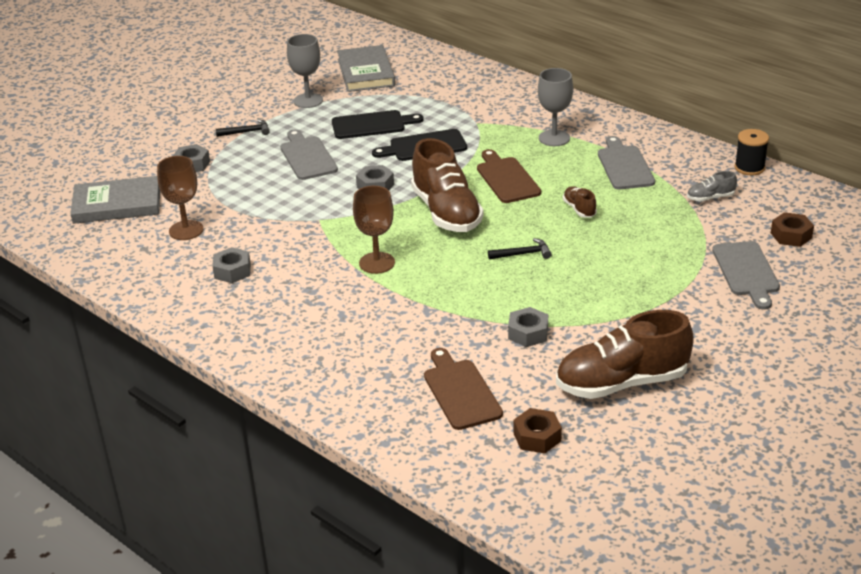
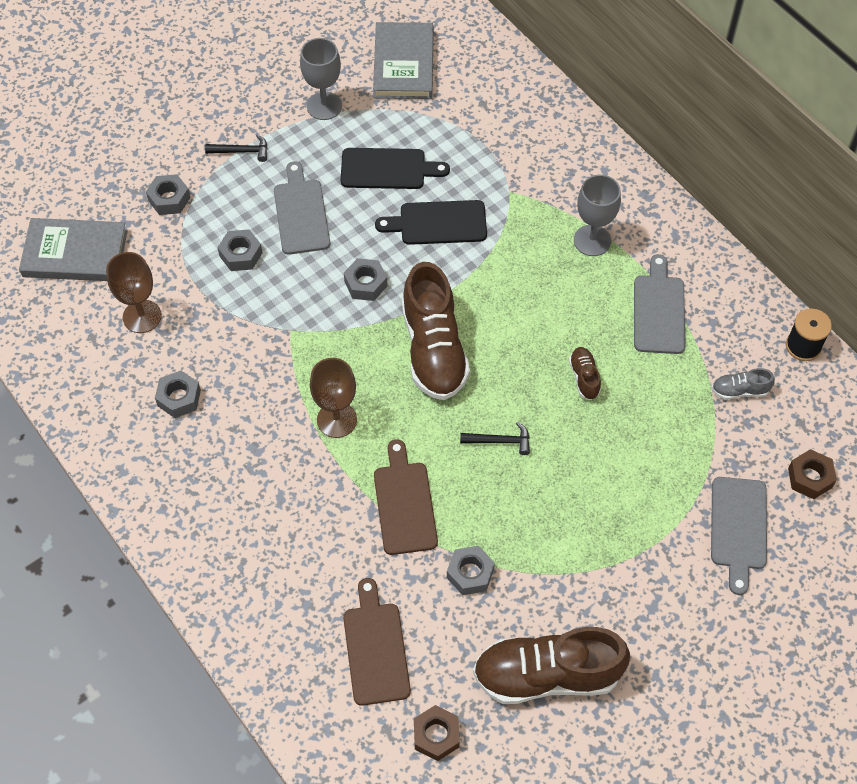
camera: 10 degrees right, 25 degrees up
(263, 185) = (241, 254): none -> grey nut
(507, 178) = (517, 303): brown cutting board -> brown cutting board (404, 503)

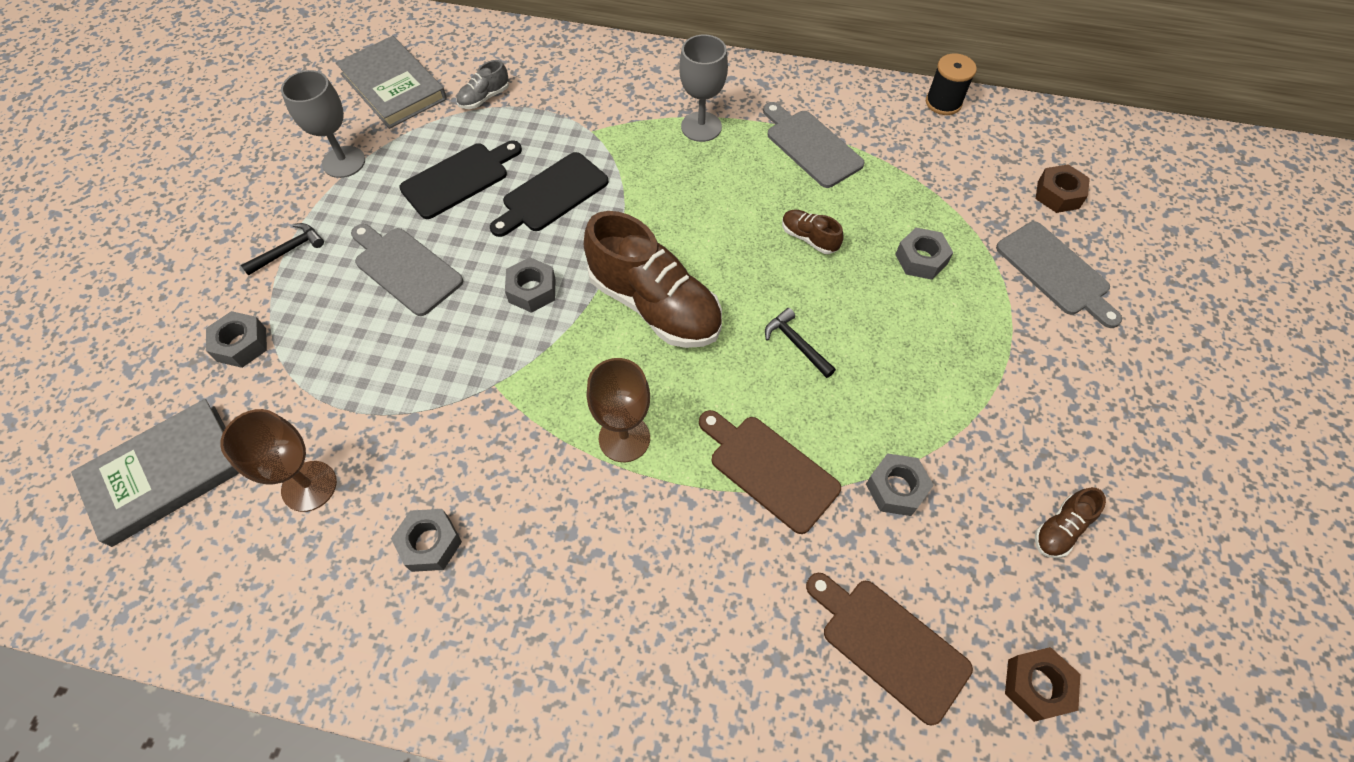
camera: 40 degrees left, 0 degrees up
(241, 254) = (373, 347): grey nut -> grey nut (921, 259)
(500, 441) = (796, 343): black hammer -> black hammer turned 90 degrees counterclockwise
(547, 675) = (1060, 529): brown shoe -> brown shoe, size x0.44
(740, 390) = (937, 165): grey shoe -> grey shoe (484, 98)

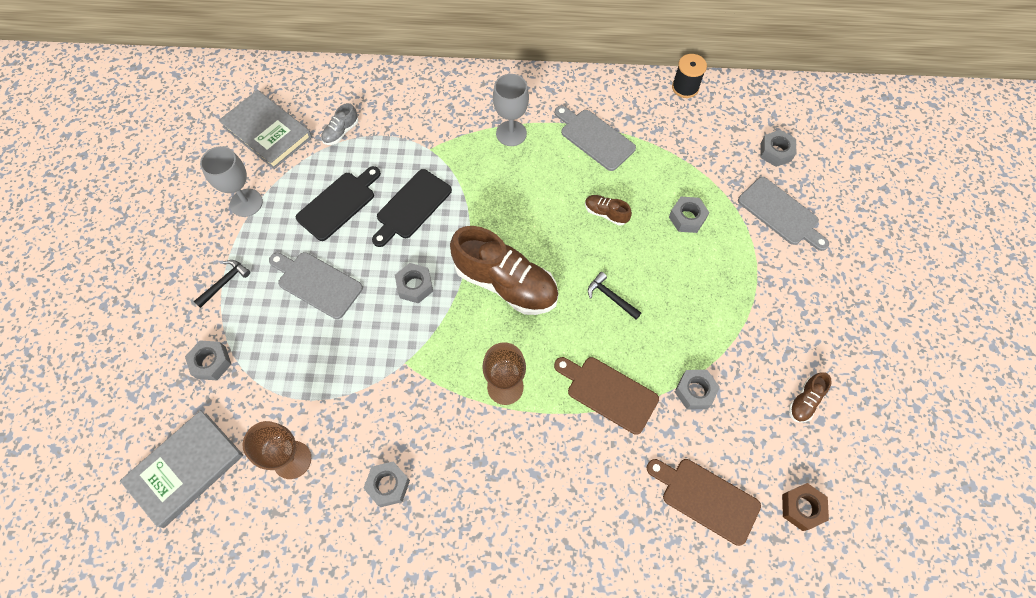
camera: 10 degrees left, 5 degrees up
(1058, 195) = (775, 152): brown nut -> grey nut

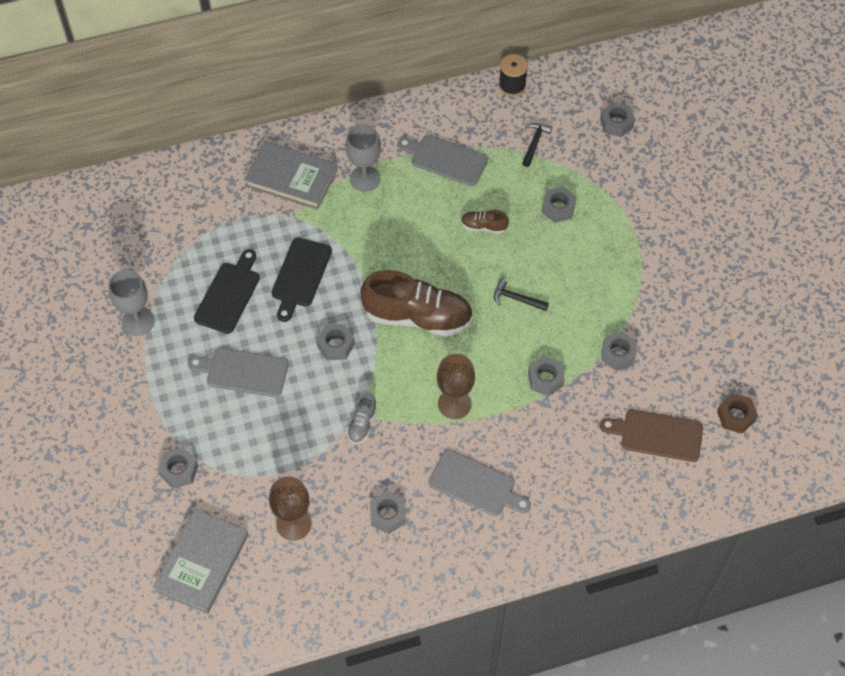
camera: 20 degrees left, 5 degrees down
(225, 282) = (155, 399): black hammer -> black hammer (534, 143)
(267, 132) = (124, 249): grey book -> grey book (291, 178)
(341, 132) = (198, 227): grey shoe -> grey shoe (362, 424)
(608, 392) = (545, 379): brown cutting board -> grey nut
(780, 213) = (639, 178): grey cutting board -> grey cutting board (475, 485)
(805, 401) = (711, 332): brown shoe -> none

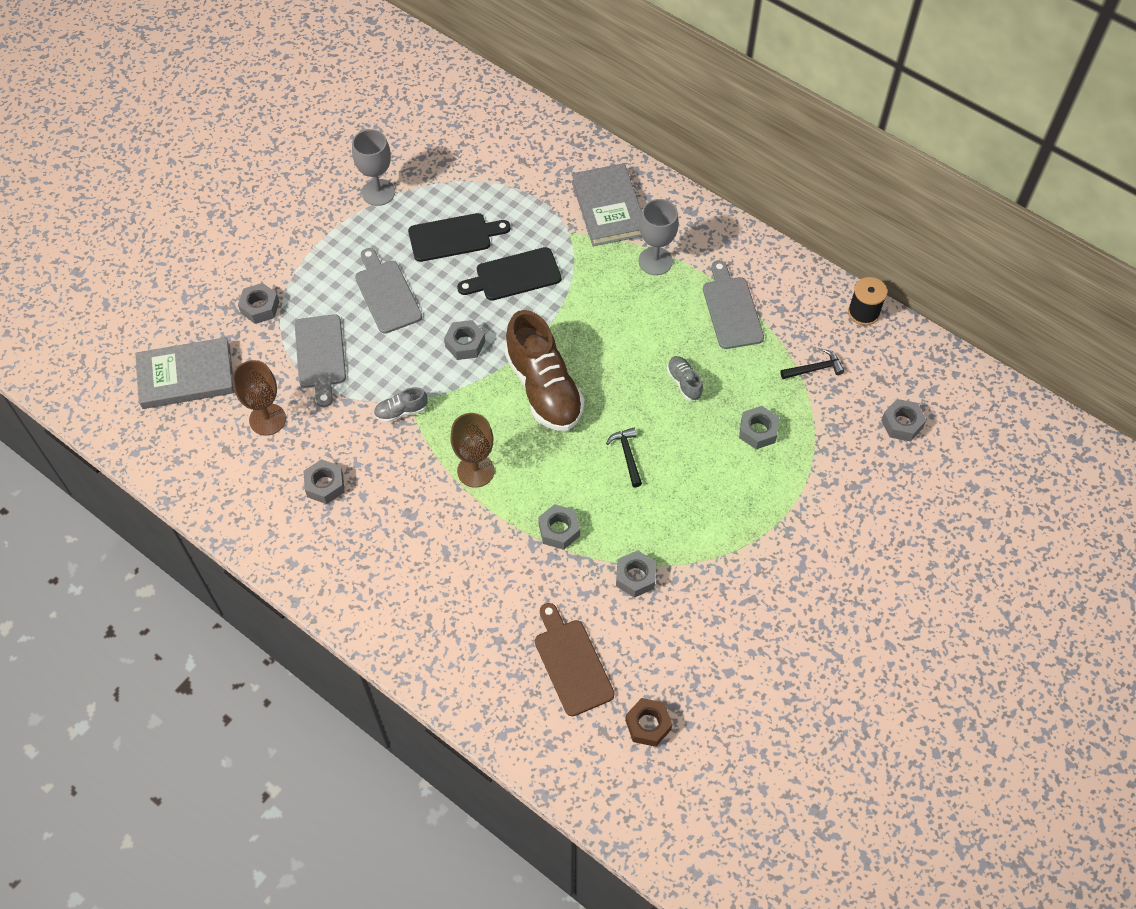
camera: 55 degrees right, 0 degrees up
(475, 485) = (404, 537): grey cutting board -> grey cutting board (320, 355)
(483, 226) = (684, 382): brown shoe -> grey shoe

